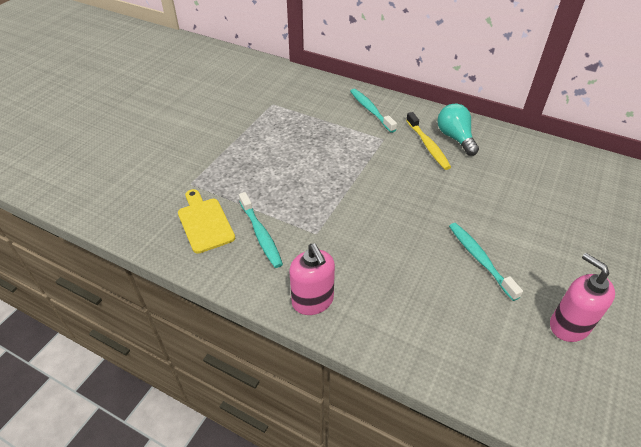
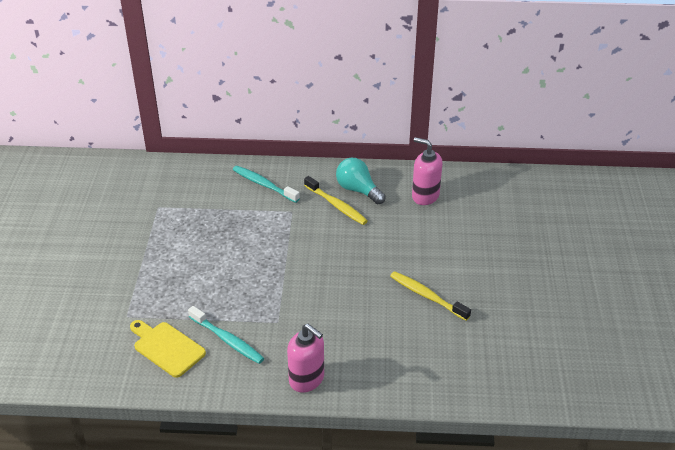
camera: 25 degrees left, 5 degrees down
(480, 259) = (427, 296): turquoise toothbrush -> yellow toothbrush
(568, 325) = (513, 324): pink soap dispenser -> pink soap dispenser (425, 196)

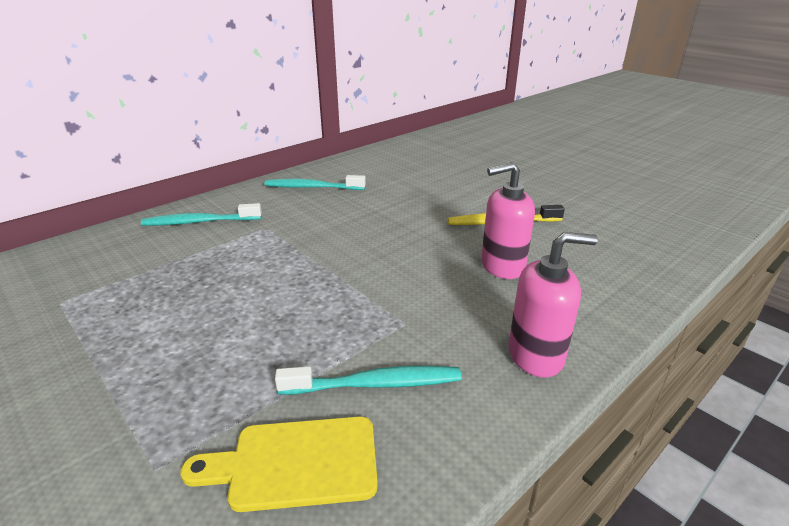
camera: 45 degrees left, 10 degrees down
(336, 205) = (308, 204): yellow toothbrush -> none
(358, 190) = (312, 187): turquoise light bulb -> turquoise toothbrush
(425, 196) = (378, 169): pink soap dispenser -> pink soap dispenser (502, 266)

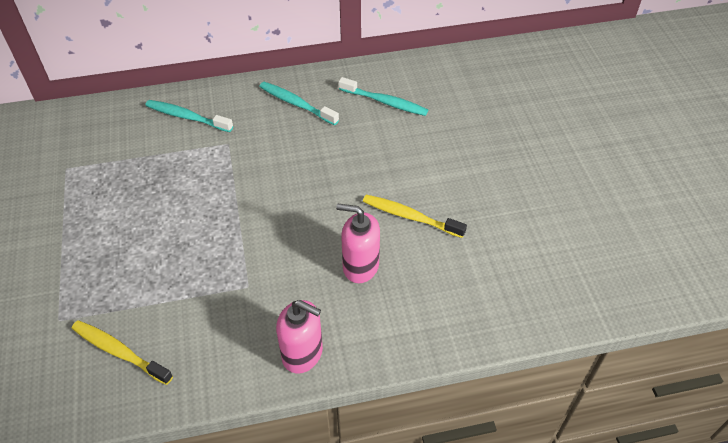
camera: 30 degrees right, 20 degrees up
(296, 463) = (120, 352): yellow cutting board -> yellow toothbrush
(375, 384) = (193, 324): turquoise toothbrush -> turquoise toothbrush (385, 102)

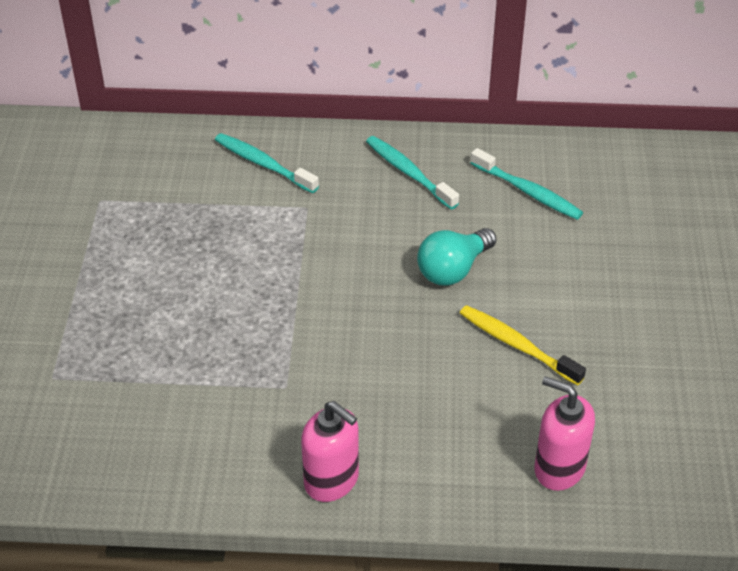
camera: 15 degrees right, 5 degrees down
(120, 352) = (114, 429): yellow toothbrush -> none
(348, 169) = (453, 269): none -> turquoise light bulb
(360, 266) = (433, 392): pink soap dispenser -> pink soap dispenser (559, 468)

